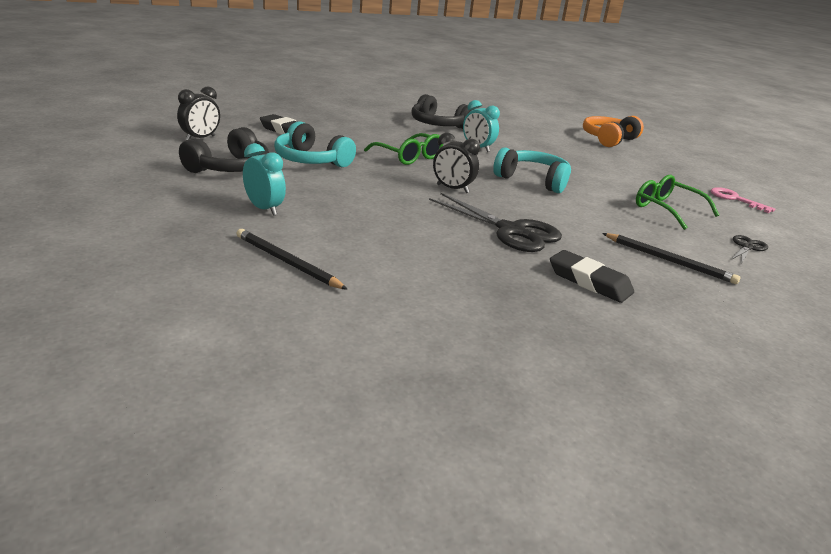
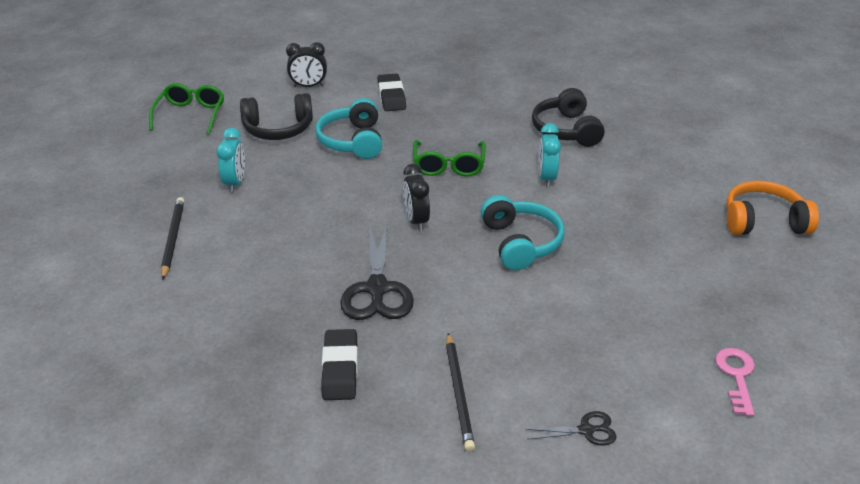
camera: 50 degrees right, 10 degrees up
(667, 210) = (599, 344): green glasses -> green glasses (190, 115)

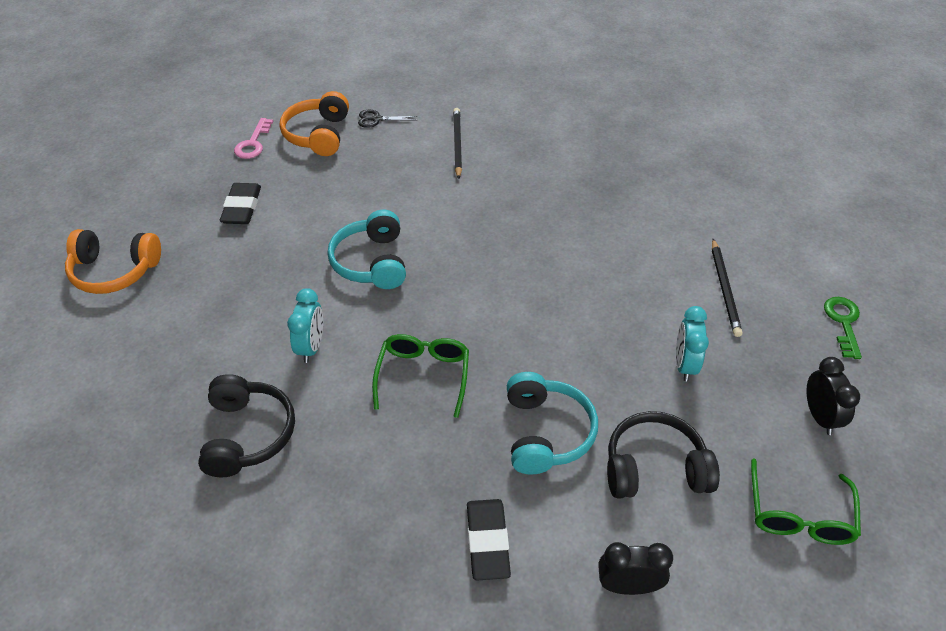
camera: 175 degrees left, 10 degrees up
(77, 218) = (843, 322): none -> green key
(340, 368) = (543, 164): black eraser -> black eraser (242, 207)
(377, 289) = (515, 224): black scissors -> none
(416, 221) = (472, 295): black clock -> black clock (819, 416)
(657, 396) = (318, 135): none -> orange headphones

